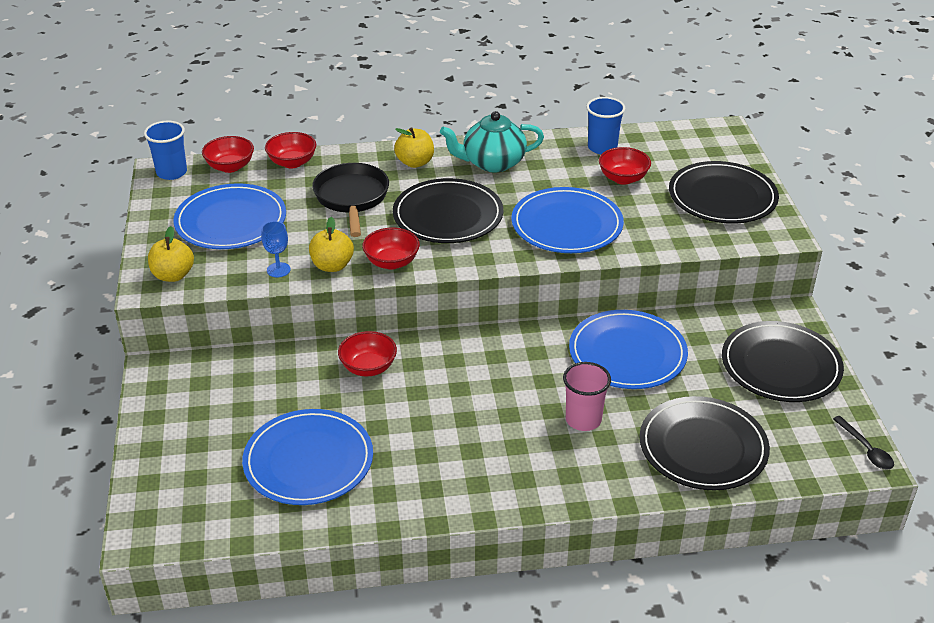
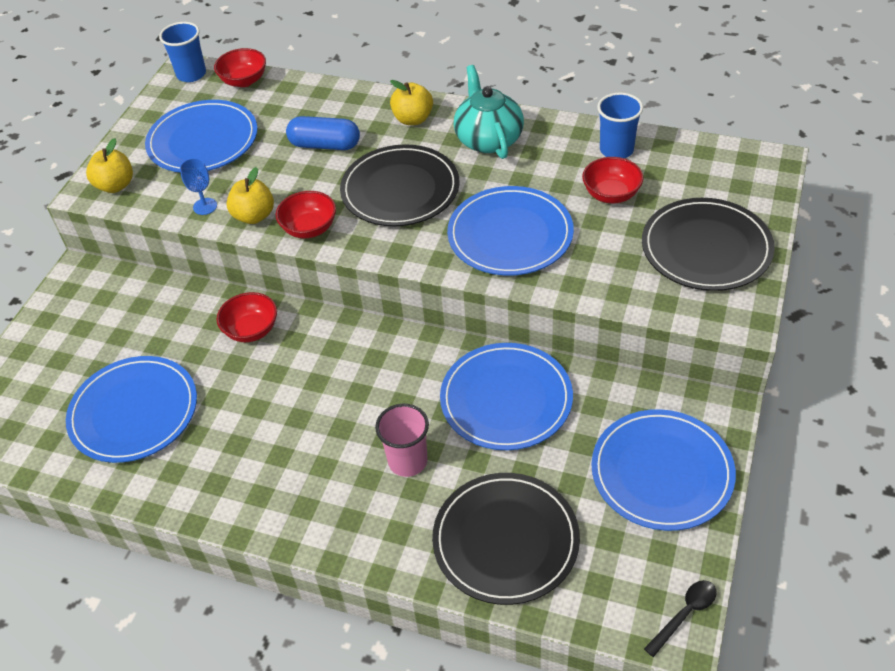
camera: 30 degrees right, 10 degrees up
(292, 162) = (301, 90): red bowl -> none
(352, 198) = (325, 145): black pan -> blue capsule
(492, 163) = (488, 139): turquoise teapot -> turquoise teapot turned 60 degrees clockwise
(781, 366) = (662, 472): black plate -> blue plate
(866, 449) = (685, 614): black spoon -> black spoon turned 135 degrees counterclockwise

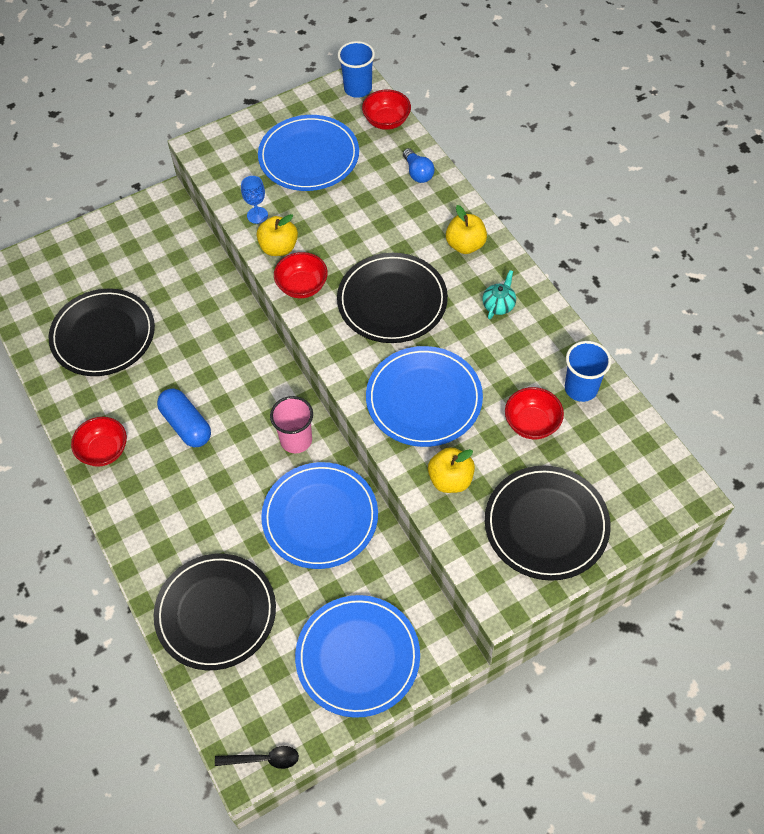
camera: 40 degrees right, 10 degrees up
(115, 185) = (221, 154): yellow apple -> yellow apple (450, 480)
(134, 412) = (103, 335): blue plate -> black plate
(251, 330) = (222, 330): red bowl -> red bowl (104, 451)
(314, 98) = (418, 173): none -> blue light bulb
(325, 145) = (382, 222): blue capsule -> blue capsule (186, 425)
(408, 461) = (217, 507): pink cup -> pink cup (296, 440)
(488, 139) = (498, 305): turquoise teapot -> turquoise teapot, size x0.50

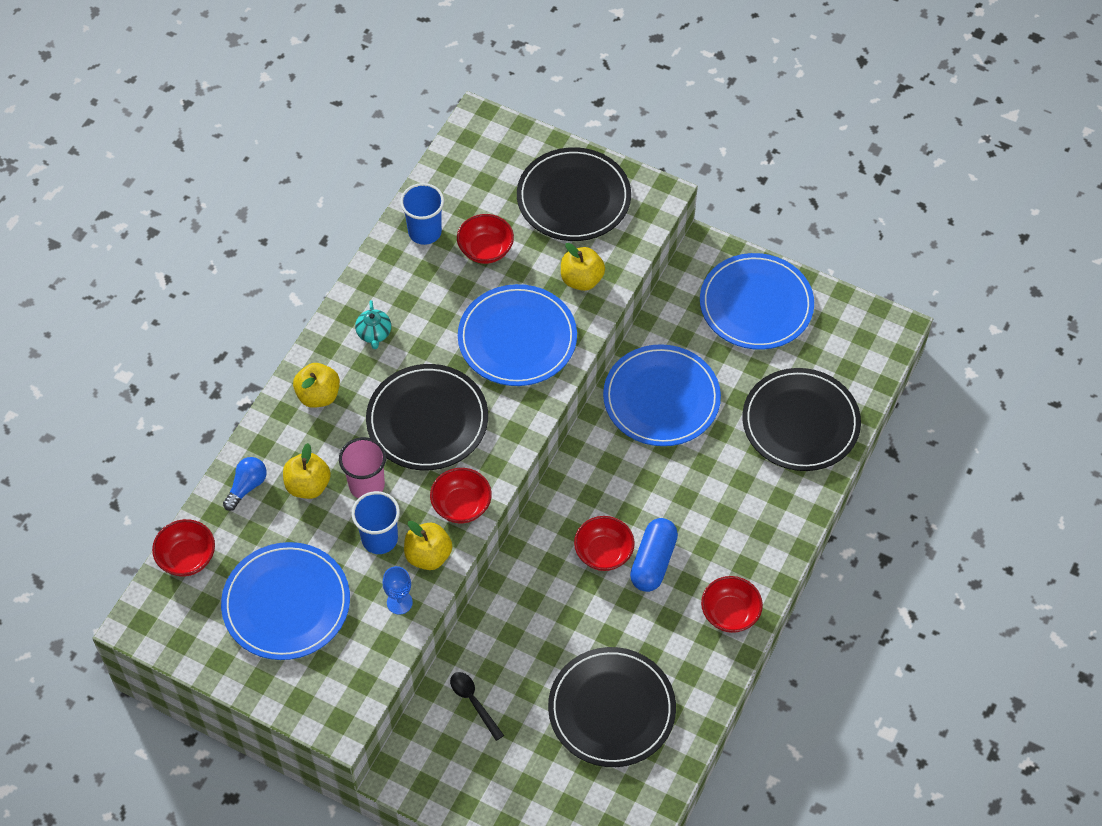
camera: 125 degrees left, 0 degrees up
(220, 397) = (603, 553): none -> red bowl
(263, 759) = (879, 320): black spoon -> black spoon (473, 702)
(296, 440) = (602, 461): pink cup -> pink cup (366, 485)
(358, 89) = (152, 616): blue cup -> blue cup (379, 539)
(391, 206) = (308, 485): none -> yellow apple
(498, 305) = (374, 333): turquoise teapot -> turquoise teapot turned 90 degrees counterclockwise

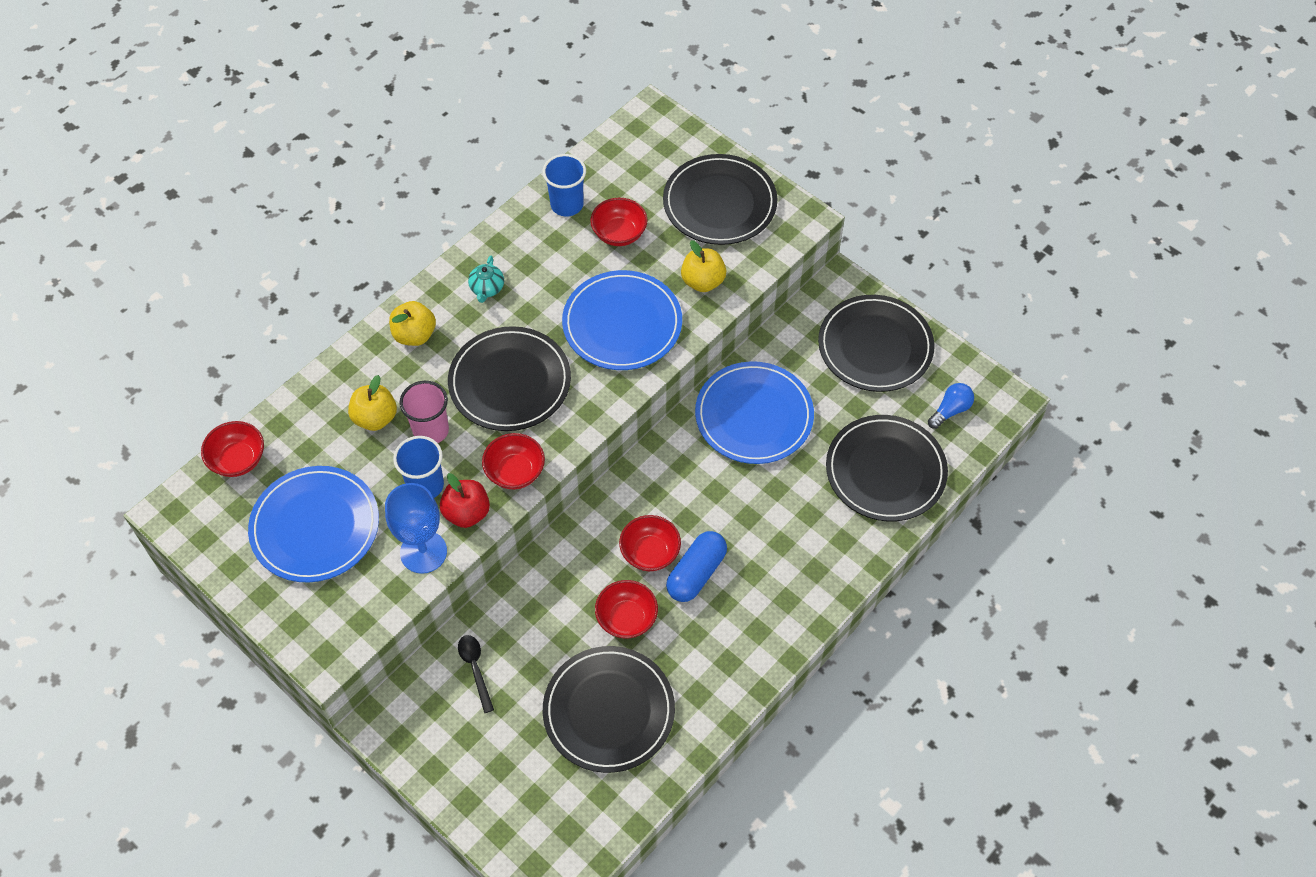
camera: 15 degrees right, 0 degrees up
(247, 486) = (317, 405): blue light bulb -> blue light bulb (950, 410)
(399, 602) = (423, 552): blue goblet -> blue goblet, size x1.78
(428, 555) = (467, 513): yellow apple -> red apple
(730, 613) = (757, 644): red bowl -> red bowl (626, 618)
(756, 304) = (875, 346): blue plate -> black plate

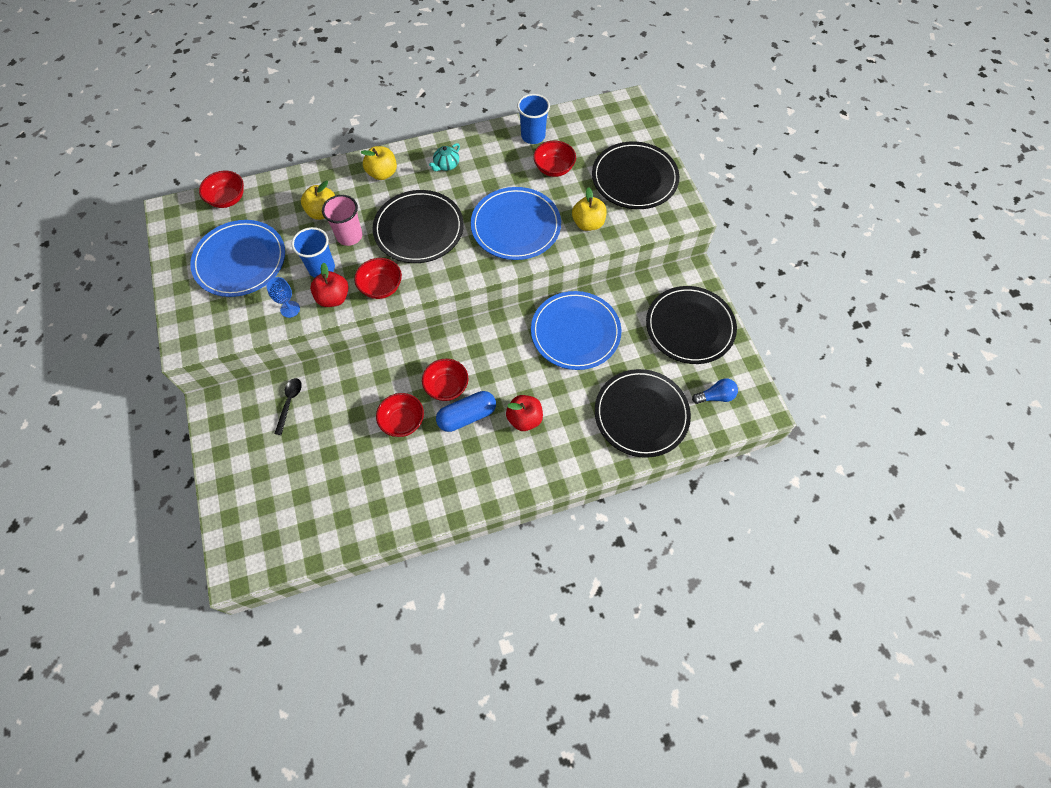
camera: 30 degrees right, 5 degrees up
(423, 552) = (290, 309): blue goblet -> blue goblet, size x0.56
(609, 711) = (349, 476): black plate -> none
(763, 542) = (524, 419): none -> red apple

